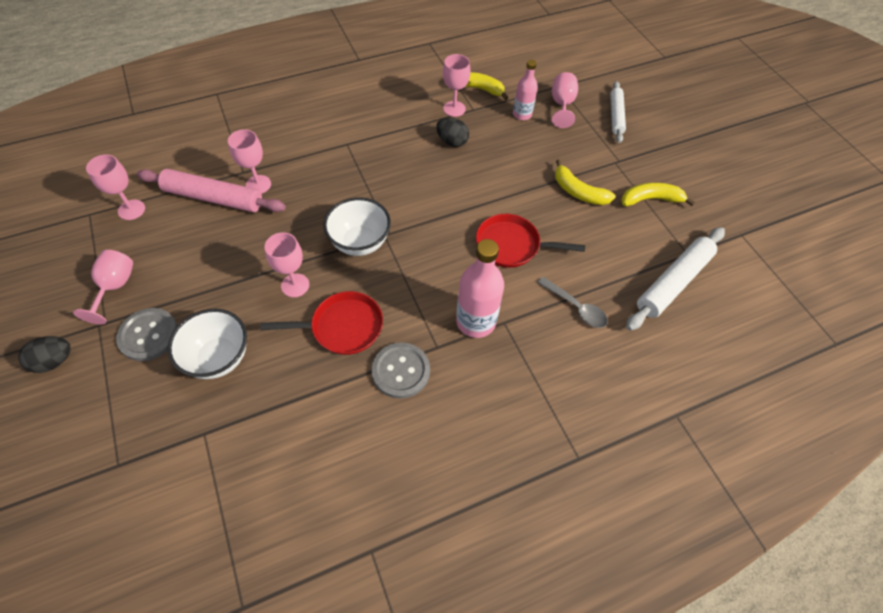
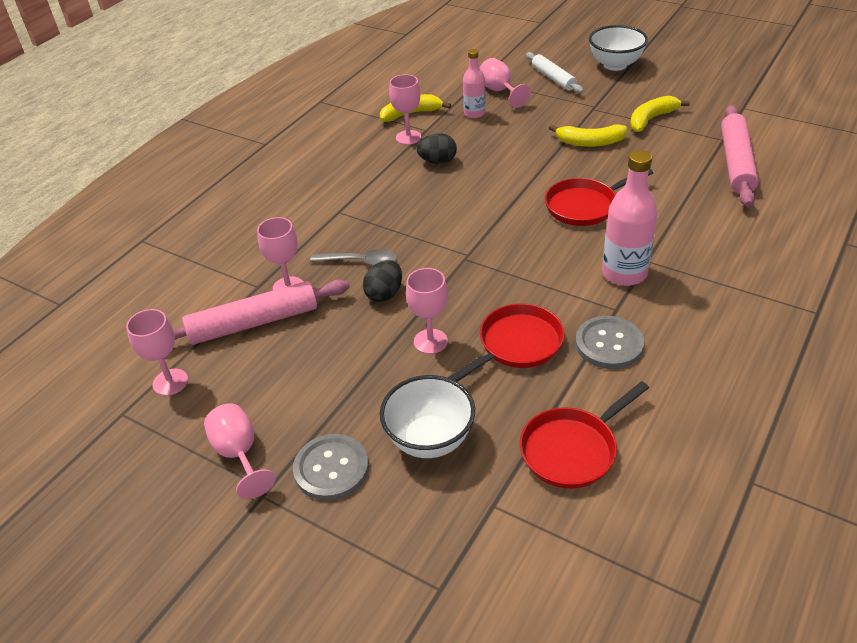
camera: 30 degrees left, 15 degrees down
(54, 361) = (252, 556): black egg -> black egg (384, 294)
(290, 432) = (572, 449): none -> red pan
(360, 243) = (450, 276): white bowl -> white bowl (615, 65)
(575, 307) = (688, 218): grey spoon -> grey spoon (360, 262)
(673, 282) = (736, 163): white rolling pin -> pink rolling pin

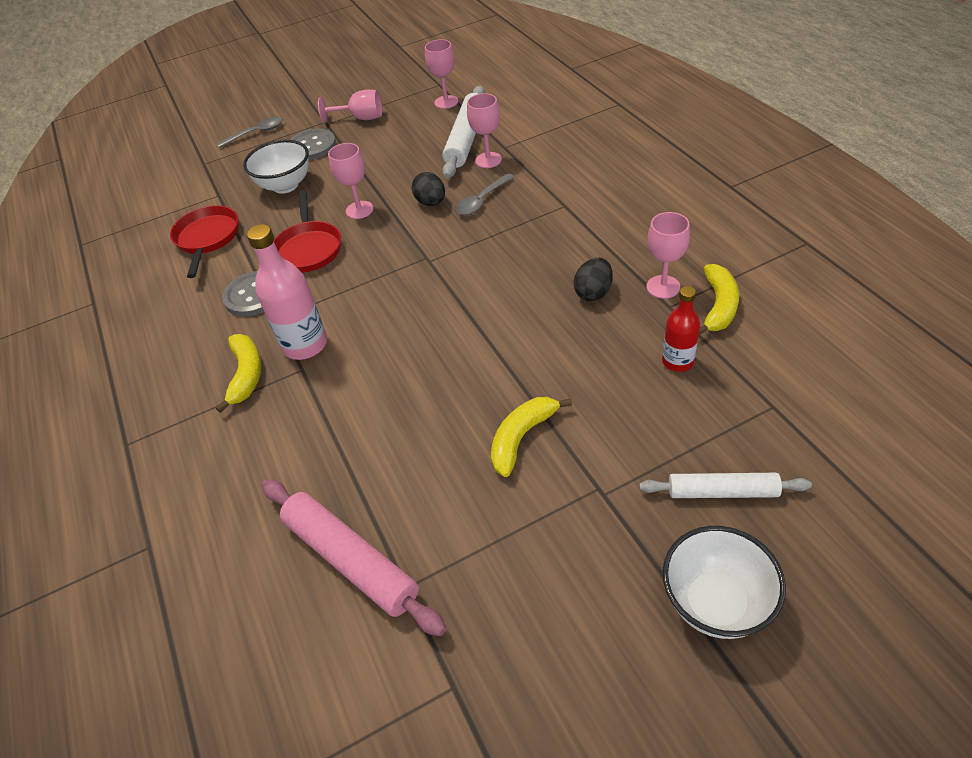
camera: 125 degrees right, 5 degrees up
(254, 323) = (466, 139): pink rolling pin -> white rolling pin
(329, 573) = (256, 133): none -> grey spoon
(474, 113) = (677, 361): pink bottle -> red bottle
(500, 91) = (721, 411): pink goblet -> none
(584, 206) = (415, 368): red pan -> none
(651, 119) = (520, 538): yellow banana -> yellow banana (246, 375)

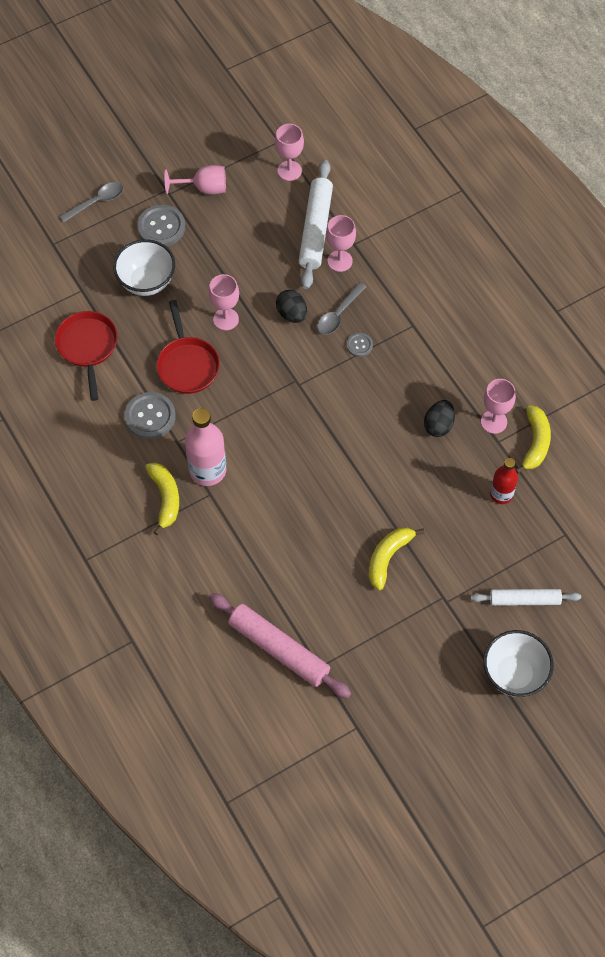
camera: 10 degrees left, 15 degrees up
(502, 224) = (359, 345): none -> grey button

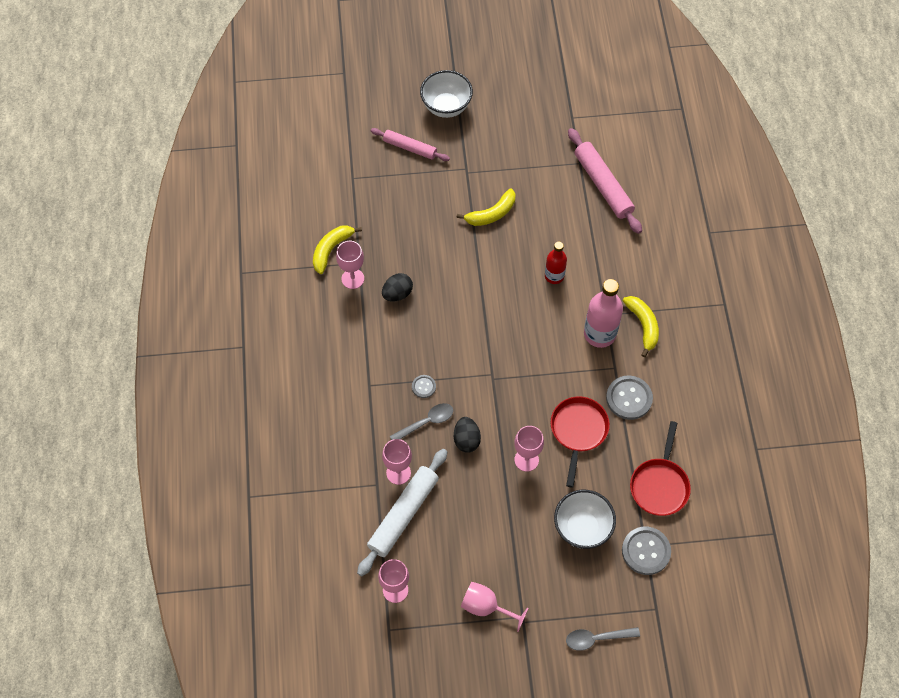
camera: 155 degrees left, 0 degrees up
(161, 227) = (545, 581): grey button -> grey button (646, 551)
(165, 498) = (643, 326): yellow banana -> yellow banana turned 150 degrees clockwise
(501, 494) = (381, 223): red bottle -> red bottle (554, 276)
(524, 600) = (410, 148): white rolling pin -> pink rolling pin

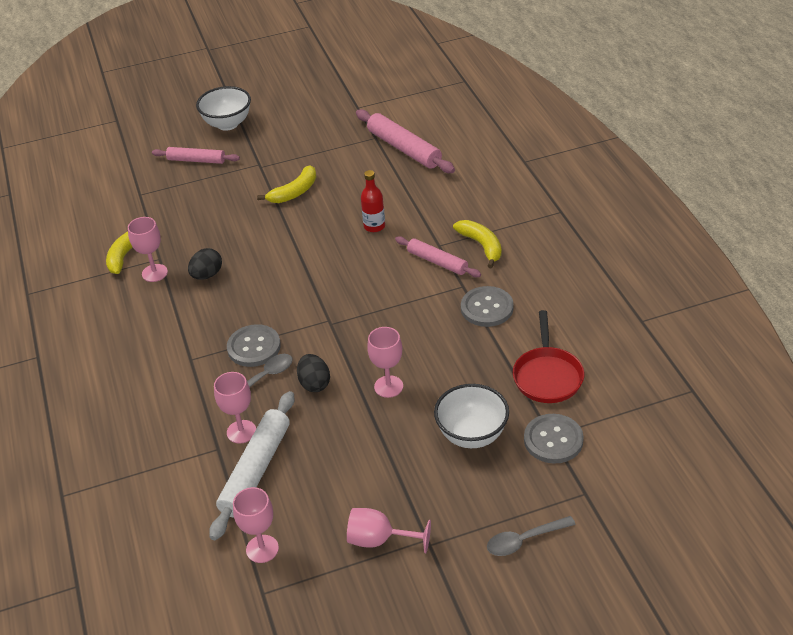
camera: 10 degrees left, 20 degrees down
(423, 387) = (254, 347): grey button -> grey button, size x1.88
(578, 431) = (440, 348): red pan -> none
(599, 334) = (437, 262): pink bottle -> pink rolling pin

